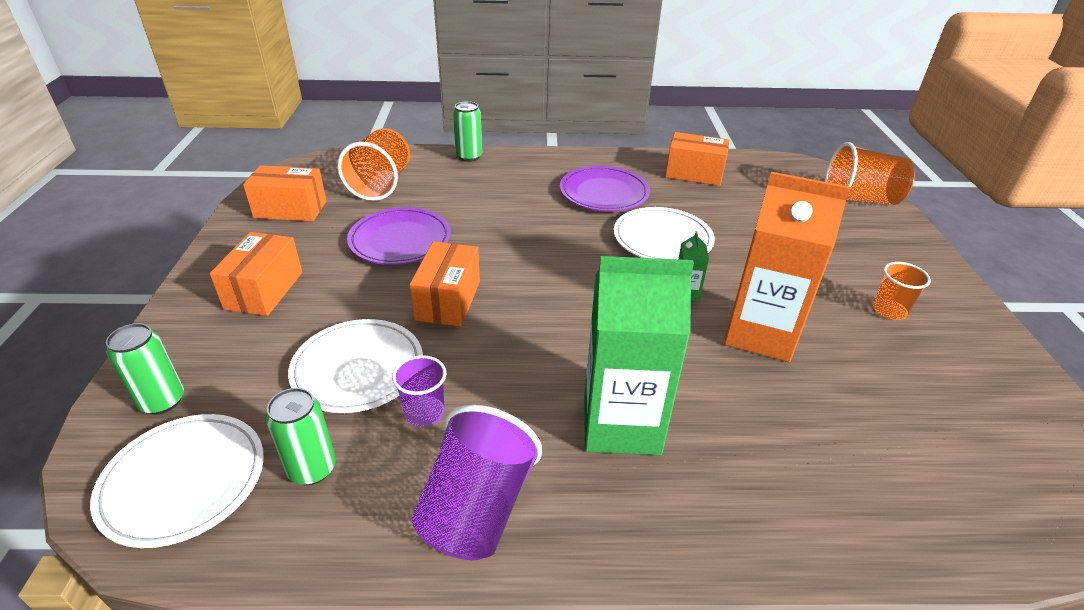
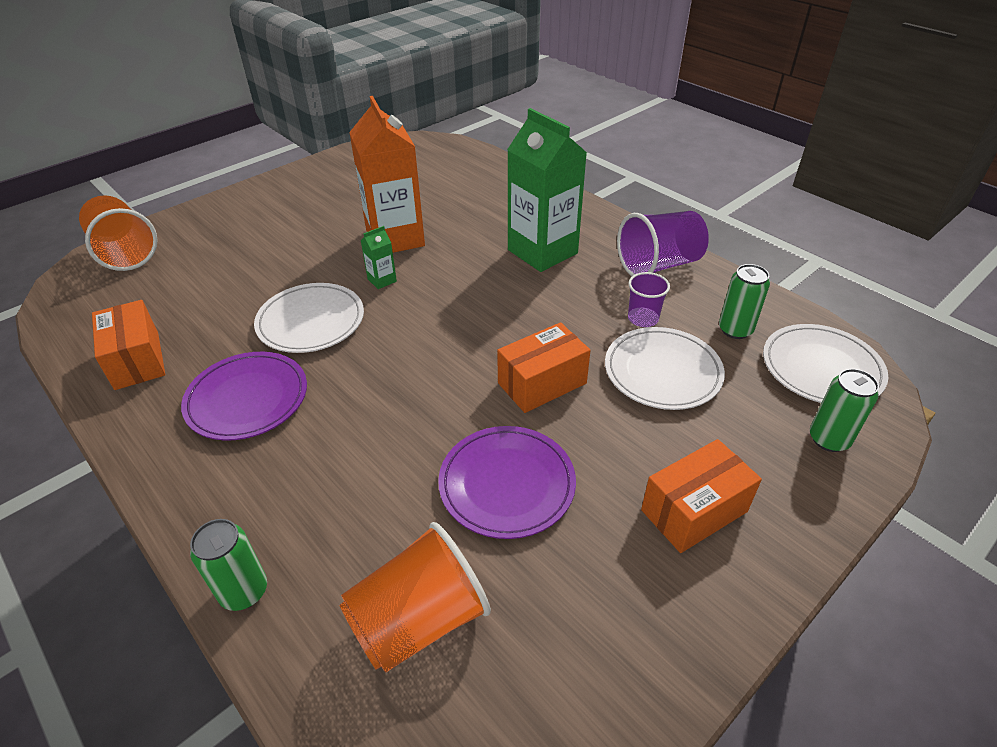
camera: 130 degrees left, 5 degrees up
(290, 209) = (579, 659): orange box -> none
(889, 310) = (309, 205): orange cup -> none

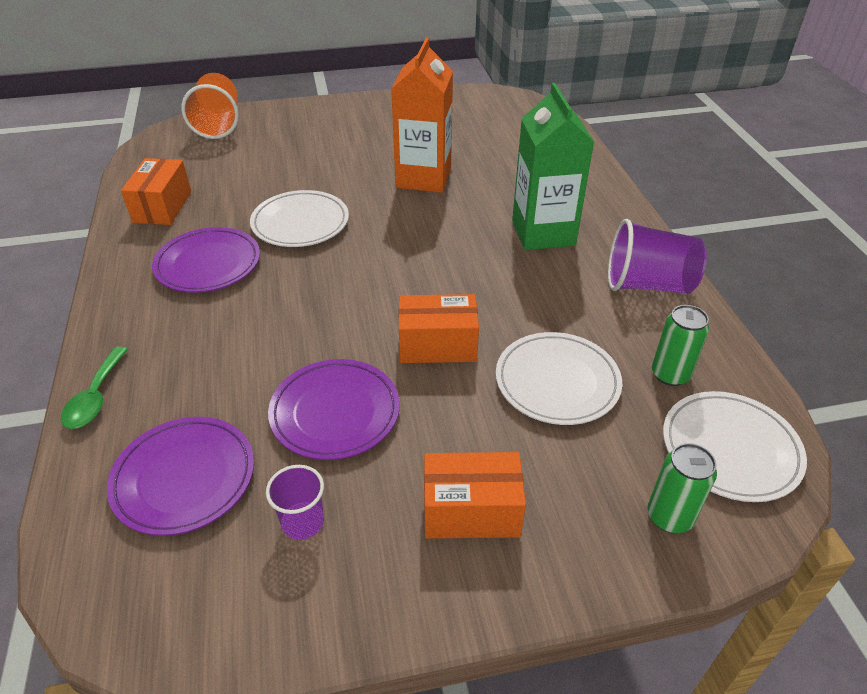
camera: 30 degrees right, 0 degrees up
(244, 591) = (95, 397): green can -> green spoon
(382, 280) = (382, 209): green carton -> none
(419, 620) = (184, 478): orange cup -> purple plate
(643, 318) = (583, 327): purple cup -> purple cup (303, 522)

